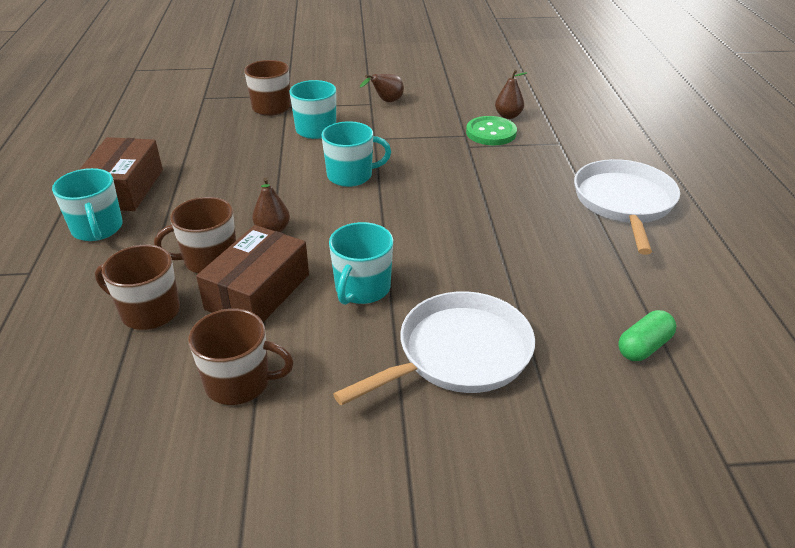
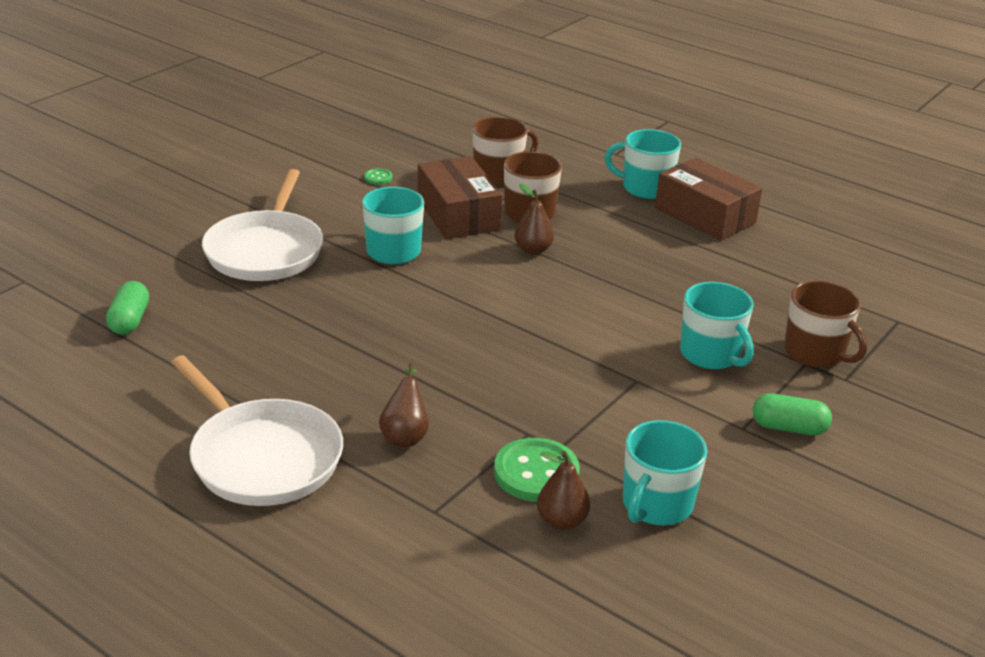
camera: 130 degrees right, 5 degrees down
(239, 382) = (378, 178): brown mug -> green button
(351, 176) = (571, 325): turquoise mug -> turquoise mug (656, 505)
(352, 95) = (788, 428): none -> green capsule
(386, 101) = (735, 443): brown pear -> brown pear (405, 435)

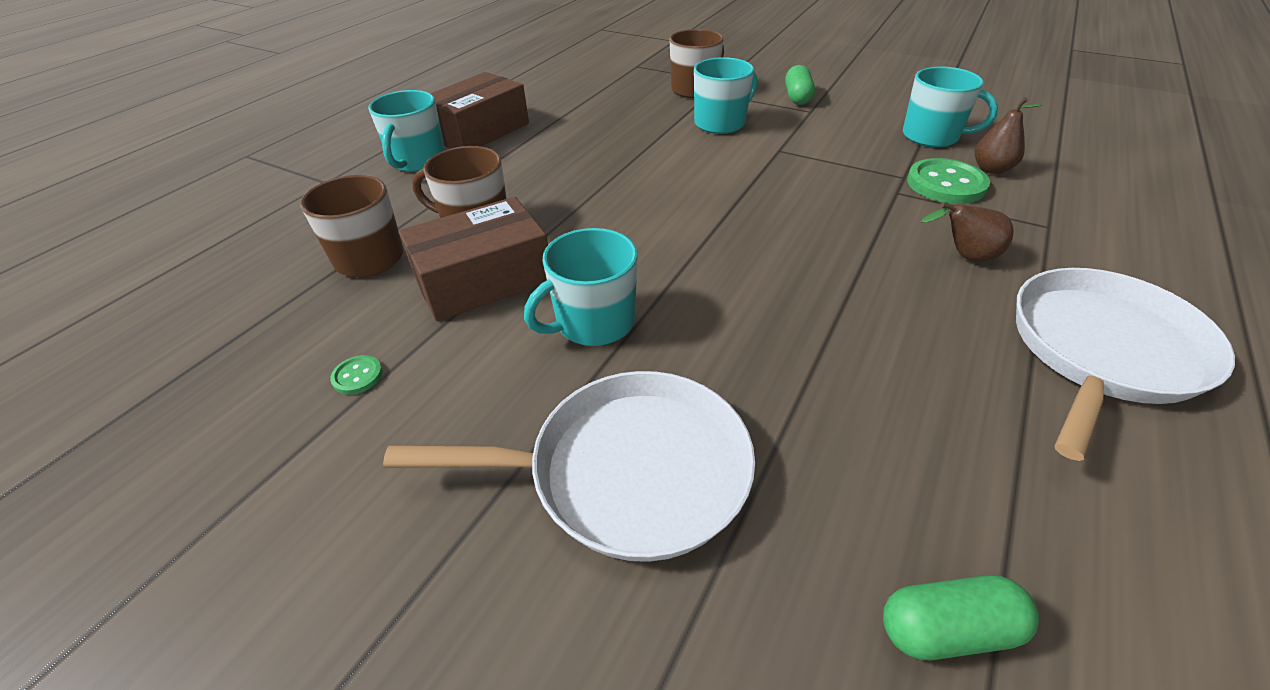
camera: 95 degrees left, 10 degrees up
(533, 250) = (567, 216): brown pear -> none

